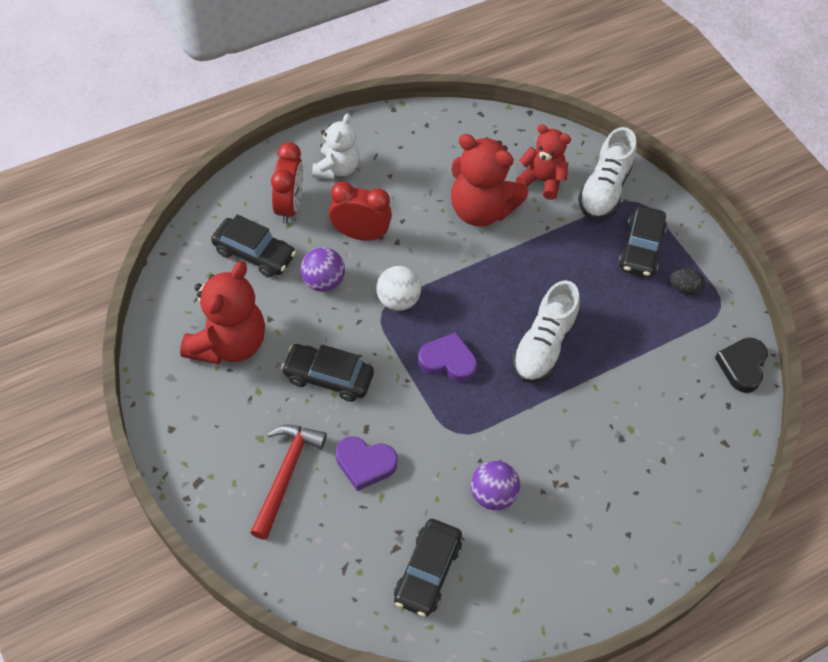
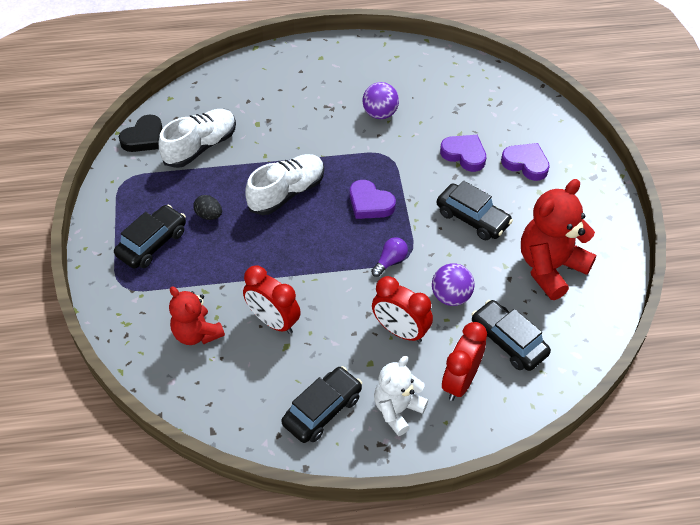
camera: 155 degrees left, 5 degrees down
(286, 475) = (526, 164): red hammer -> purple heart
(398, 300) = (390, 261): white ball -> purple light bulb
(427, 572) = (445, 87): black car -> black car (322, 410)
(481, 210) = (273, 321): red teddy bear -> red clock
(604, 190) = (144, 306): white shoe -> white shoe (200, 147)
(684, 288) = (142, 202): black egg -> black egg (209, 215)

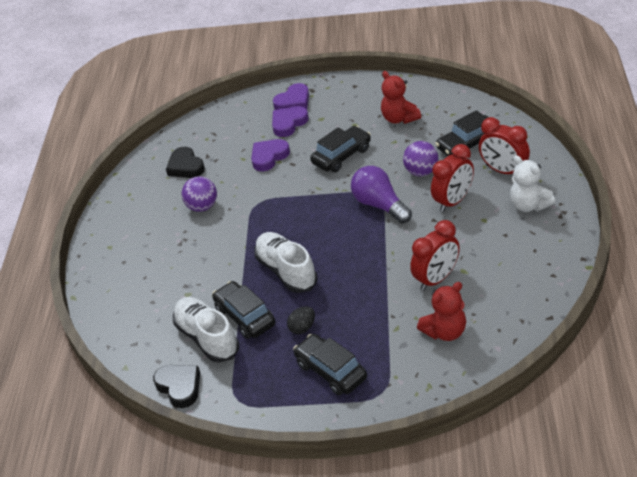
camera: 75 degrees left, 10 degrees down
(322, 410) = (529, 248): black car -> black car (245, 317)
(370, 203) = (312, 216): purple heart -> purple heart (293, 102)
(390, 261) = (380, 205): purple light bulb -> purple light bulb, size x1.81
(442, 90) = (185, 166): none -> black heart
(550, 267) = (399, 118): red teddy bear -> red teddy bear, size x0.64

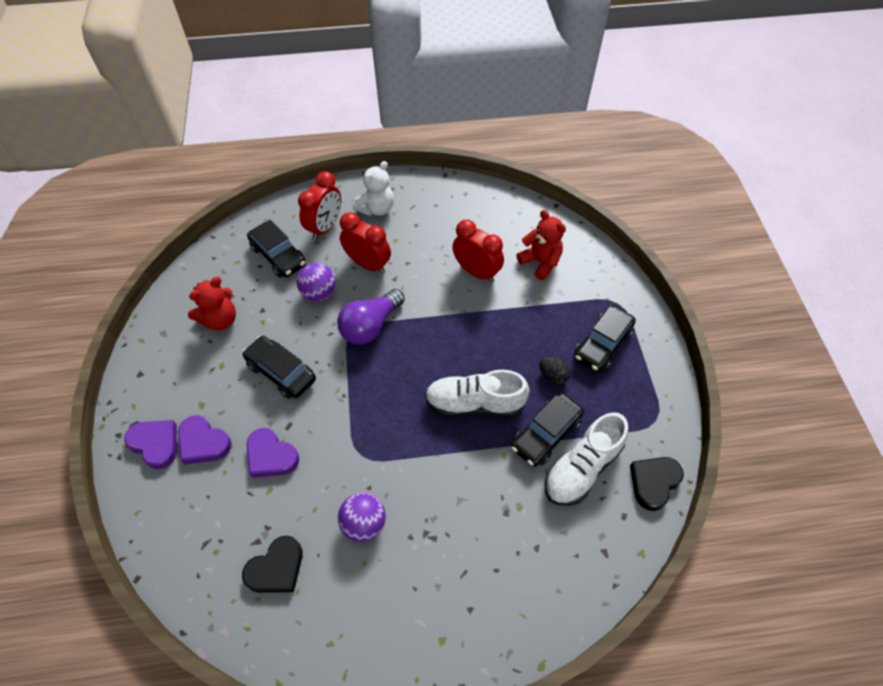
camera: 105 degrees left, 15 degrees up
(286, 271) = (474, 403): white shoe -> white shoe turned 45 degrees clockwise

